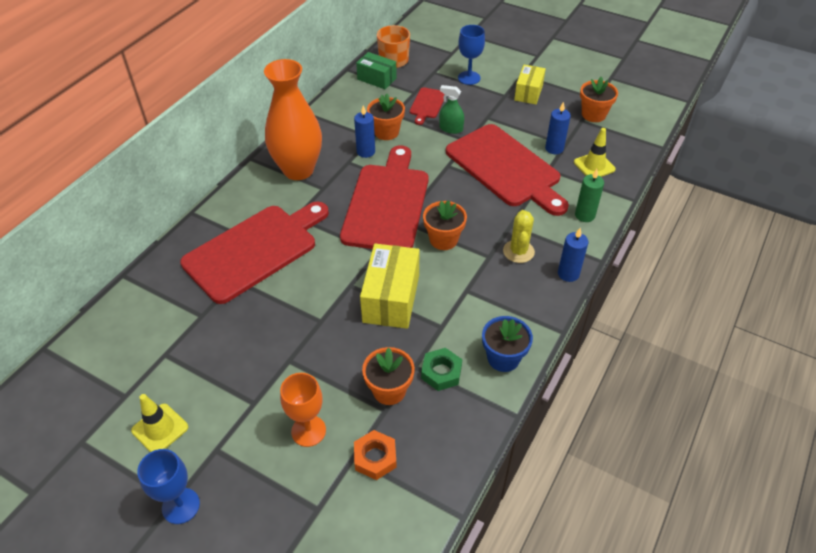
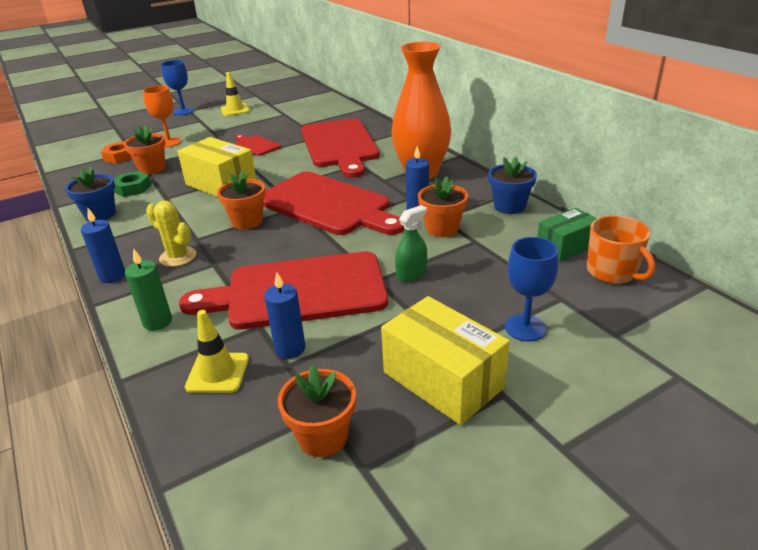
camera: 120 degrees right, 15 degrees down
(335, 110) = (509, 206): none -> blue flower pot
(427, 104) = (478, 270): red cutting board -> red cutting board (256, 145)
(528, 92) = (443, 380): yellow box -> yellow box, size x1.57

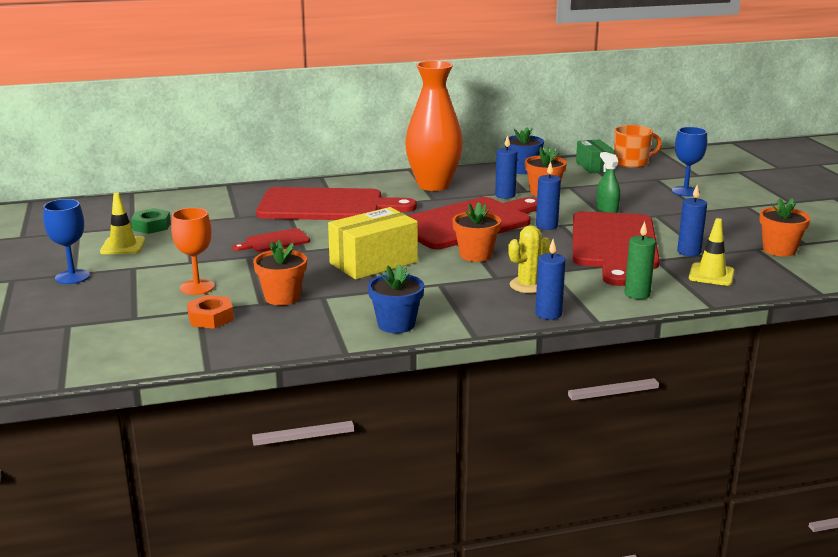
camera: 75 degrees left, 10 degrees down
(133, 188) = (335, 308): green nut -> green nut (151, 226)
(338, 244) = (546, 226): none -> blue candle
(443, 380) = (731, 217): yellow box -> none

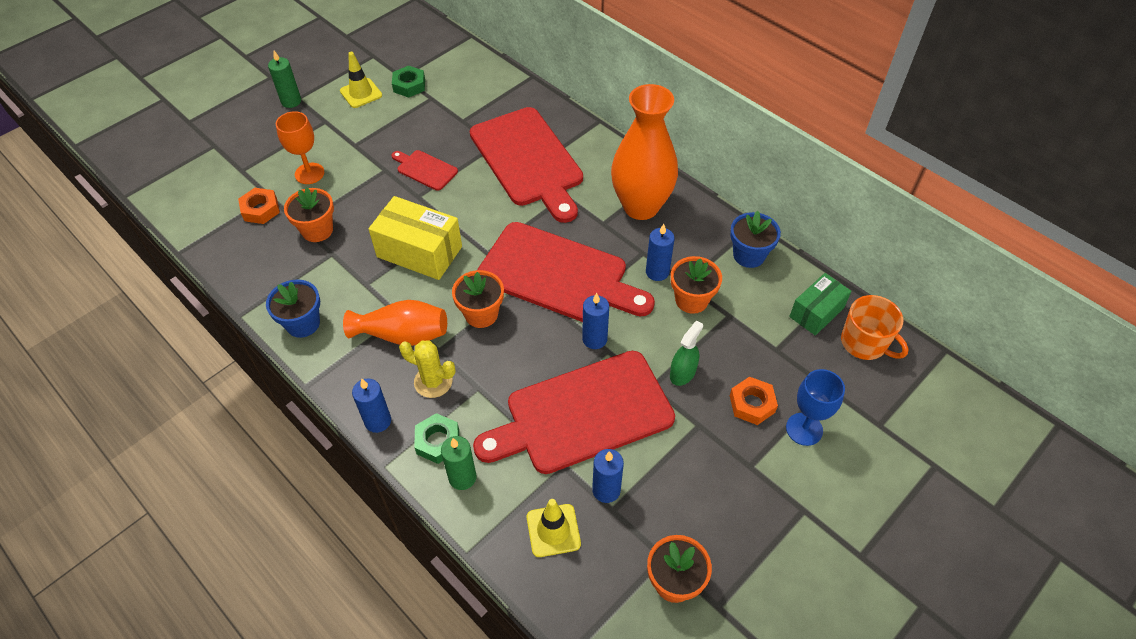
camera: 60 degrees right, 30 degrees up
(72, 277) = (291, 101): blue goblet -> green candle
(462, 287) = (403, 335): none -> orange vase
(593, 296) = (438, 441): none -> green nut
(652, 198) = (752, 404): none -> orange nut

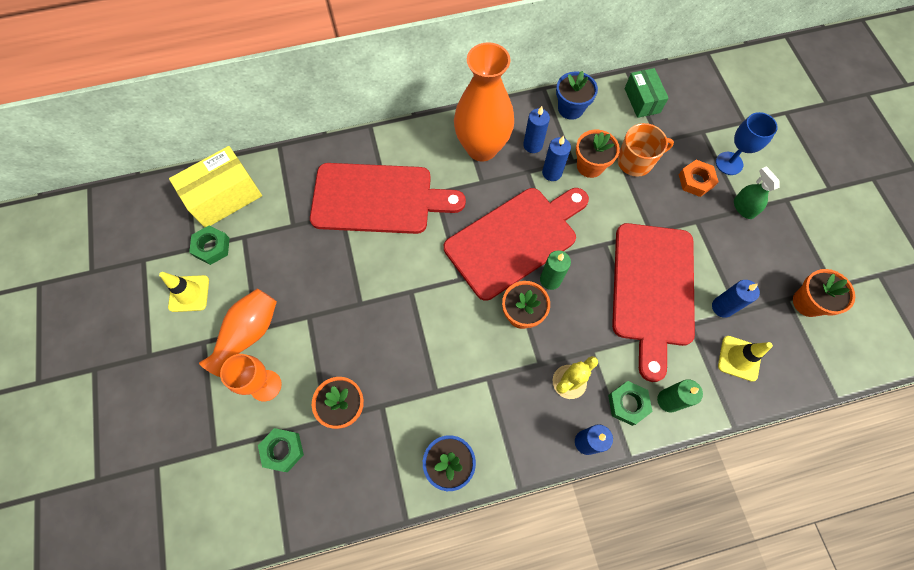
camera: 60 degrees left, 15 degrees up
(261, 209) = (283, 450): orange nut -> green nut
(291, 101) = (149, 363): green candle -> green candle (550, 280)
(403, 335) = (509, 384): orange vase -> orange vase (248, 333)
(419, 251) = (426, 331): yellow box -> yellow box (225, 197)
(425, 169) = (332, 283): red cutting board -> none
(594, 339) = (590, 247): blue candle -> blue candle (533, 145)
(682, 373) = (650, 207): green spray bottle -> green spray bottle (743, 208)
(864, 343) = (680, 90): orange mug -> orange mug (636, 161)

